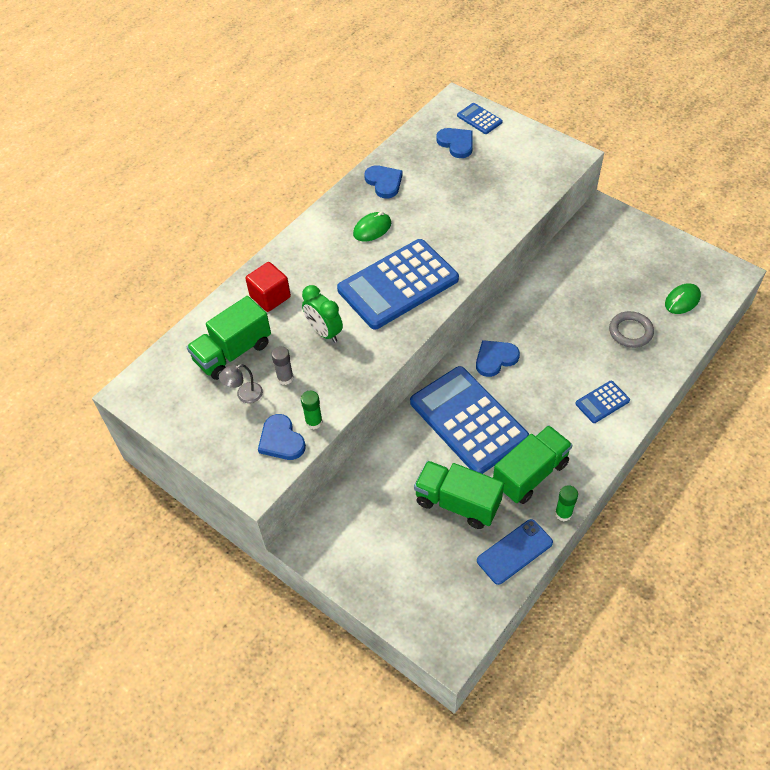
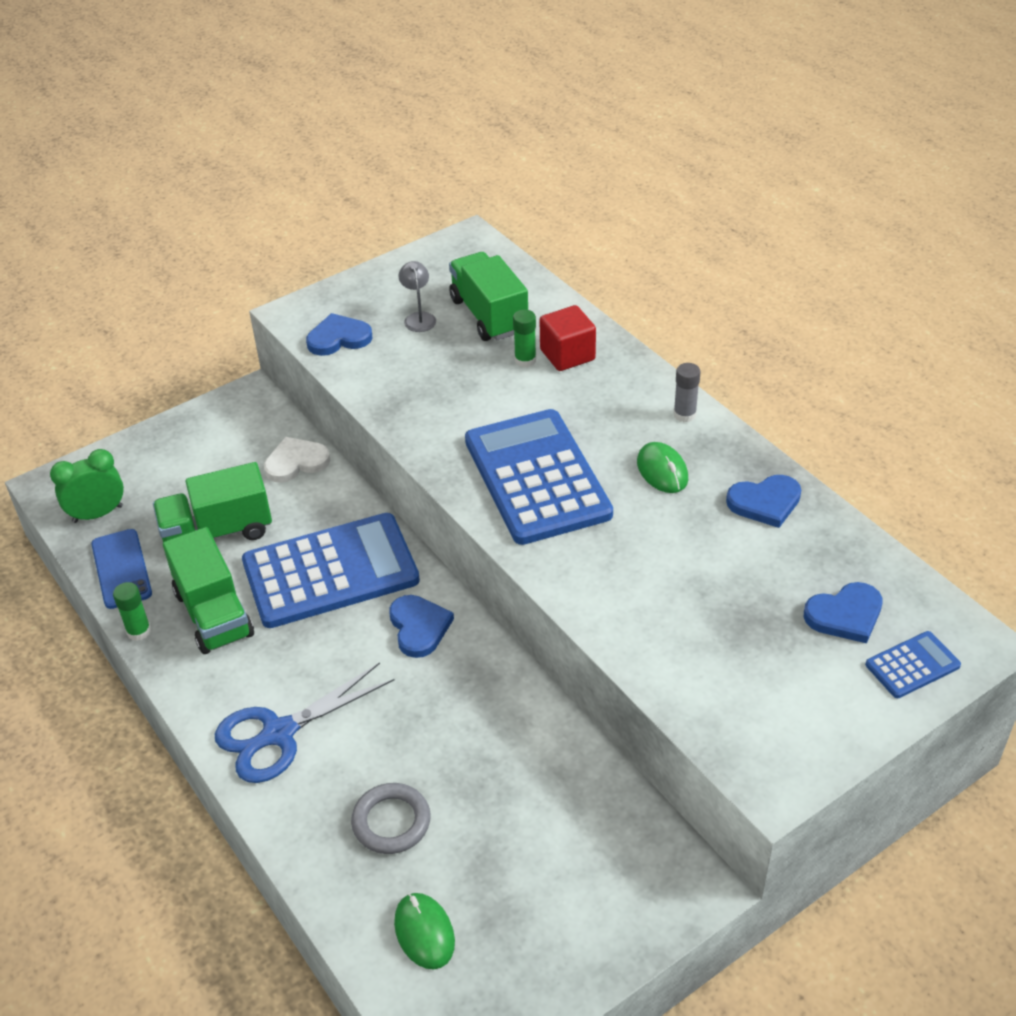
camera: 105 degrees right, 10 degrees down
(285, 378) = (426, 352): grey glue stick -> grey glue stick (684, 414)
(314, 422) = (349, 366): green glue stick -> green glue stick (525, 360)
(324, 332) = (484, 394): green clock -> green clock (98, 514)
(371, 479) = (296, 462): none -> white heart
(457, 503) = (217, 532): green truck -> green truck turned 150 degrees counterclockwise
(602, 402) = (279, 733): blue calculator -> blue scissors

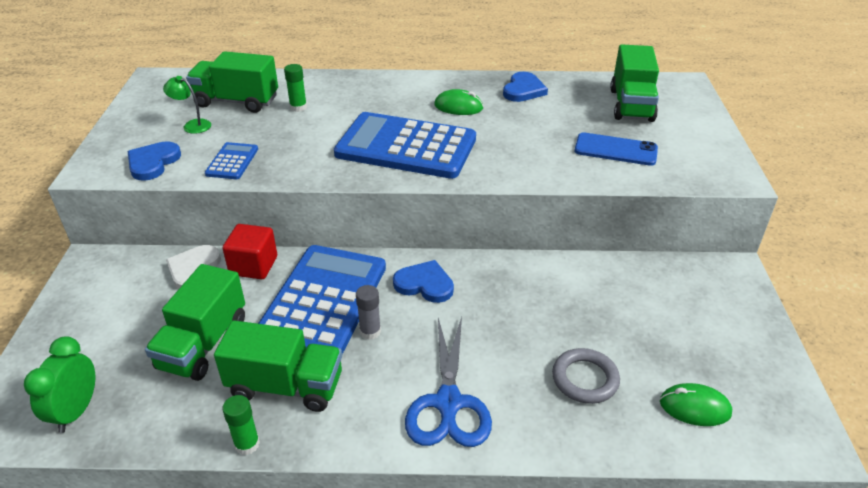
camera: 55 degrees left, 5 degrees down
(121, 569) = (162, 424): blue phone -> blue phone (615, 150)
(419, 318) = (192, 125): grey lamp -> green lamp
(567, 355) = (317, 93): red cube -> red cube (253, 266)
(684, 414) = (424, 82): grey glue stick -> grey glue stick (370, 331)
(845, 615) = (631, 105): blue heart -> green truck
(912, 665) = (684, 104): blue calculator -> blue calculator (232, 161)

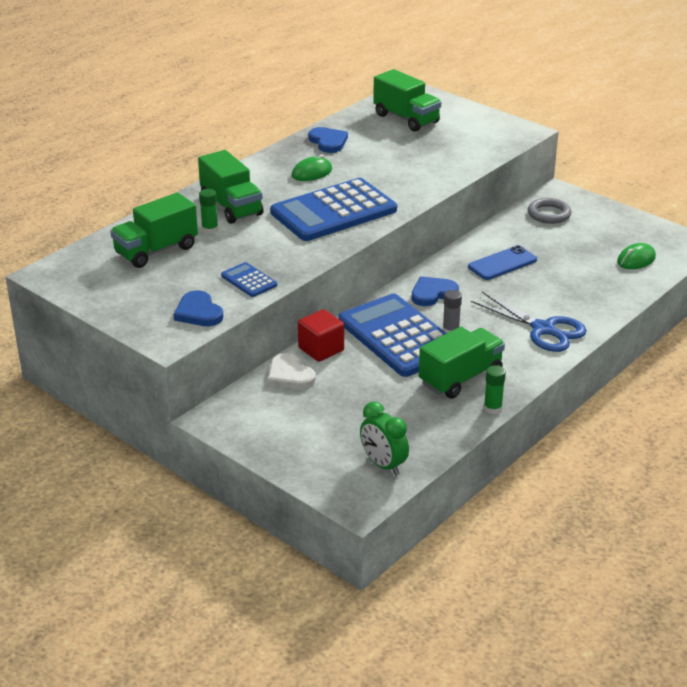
camera: 50 degrees left, 5 degrees down
(192, 125) = (164, 280): green lamp -> none
(203, 344) = (380, 396): green truck -> green truck (231, 207)
(585, 379) = (579, 280): grey ring -> grey ring (549, 214)
(615, 150) = (446, 149): blue phone -> blue phone (502, 263)

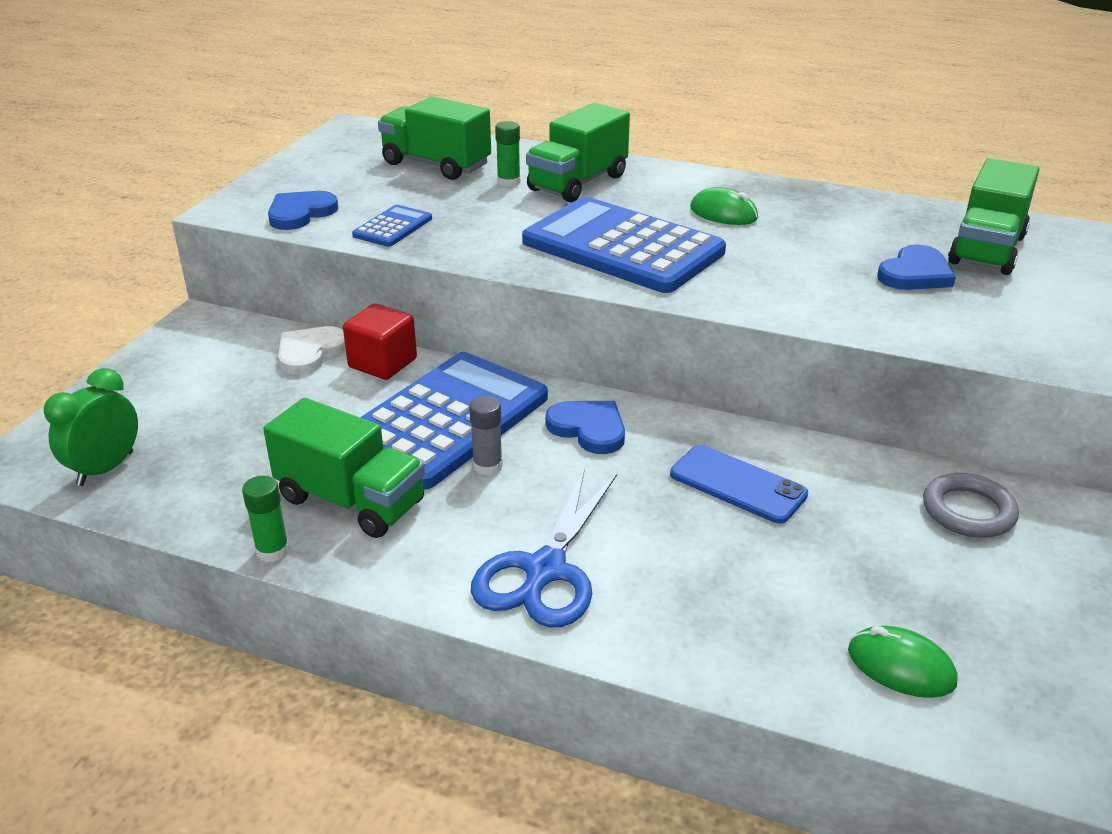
camera: 70 degrees right, 0 degrees up
(328, 142) = (830, 207): blue heart -> blue heart (915, 274)

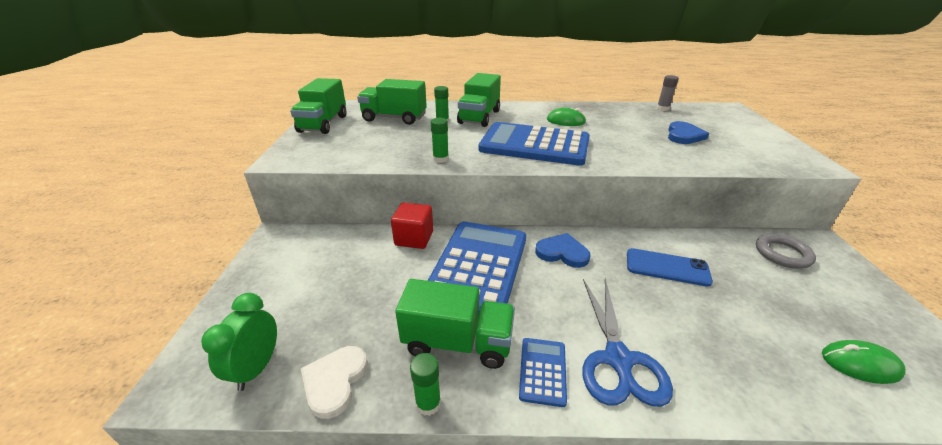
camera: 20 degrees left, 0 degrees up
(300, 213) = (331, 155): blue heart -> none
(310, 353) = (364, 241): white heart -> white heart (335, 381)
(393, 227) = (396, 154): blue calculator -> blue calculator (542, 371)
(453, 245) = (440, 159): none -> green glue stick
(487, 466) = (525, 292): grey glue stick -> grey glue stick (662, 108)
(987, 250) = (698, 120): green truck -> green truck (323, 124)

